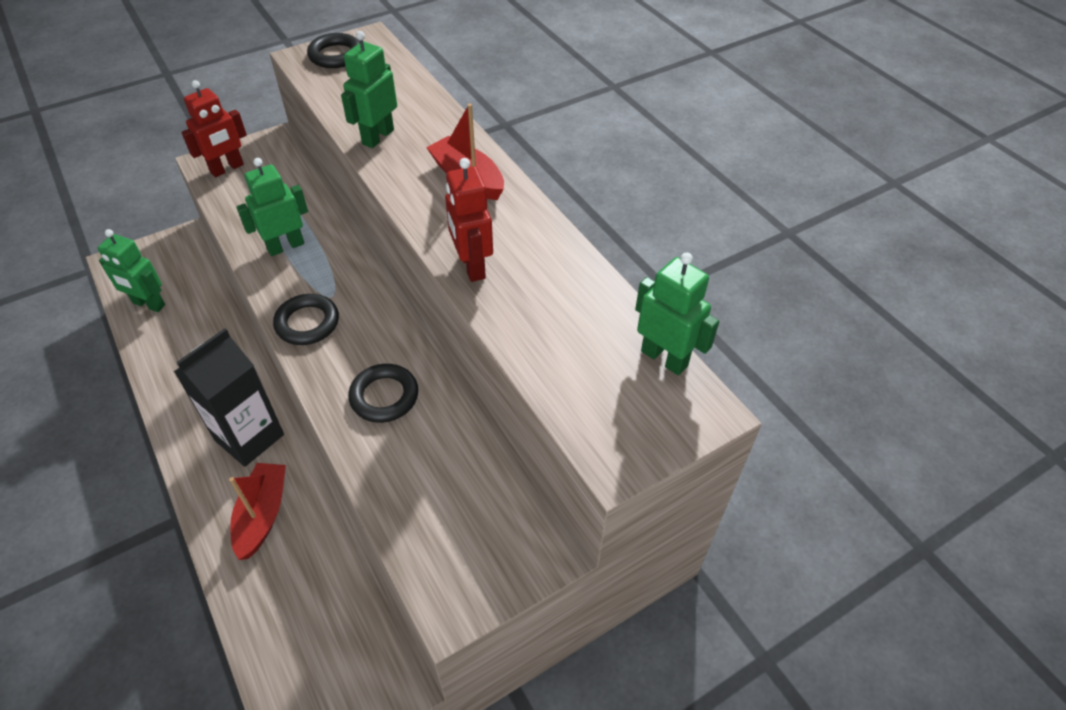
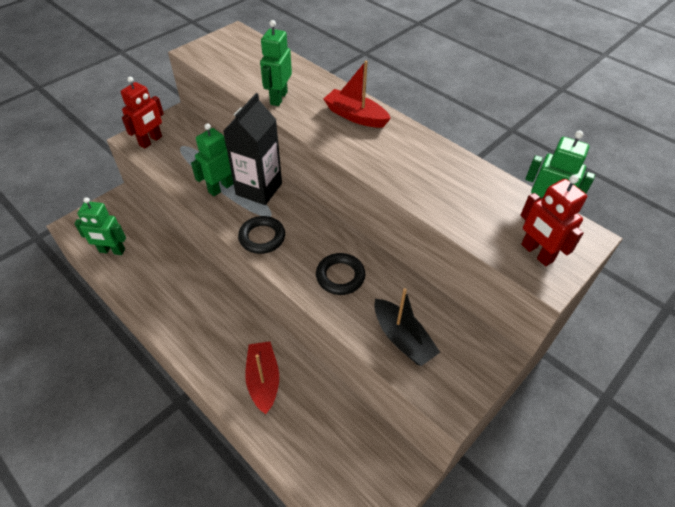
camera: 15 degrees left, 0 degrees up
(249, 437) = (230, 329): black carton -> black carton (259, 189)
(336, 55) = (218, 47): black ring -> none
(427, 500) = (402, 338): none -> black boat
(472, 266) = (389, 173): red robot -> red robot (536, 253)

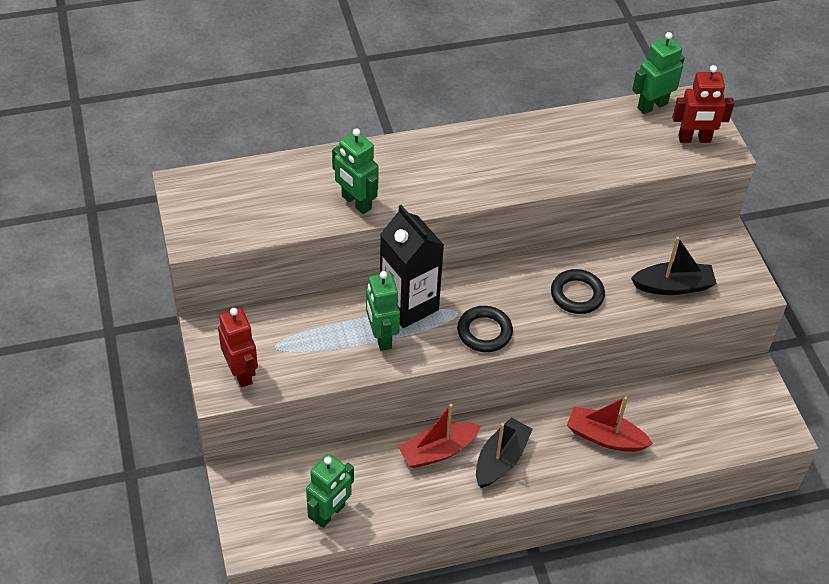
camera: 60 degrees left, 0 degrees up
(204, 321) = (501, 460): none -> black boat
(355, 116) = (436, 158): red boat -> red boat (438, 451)

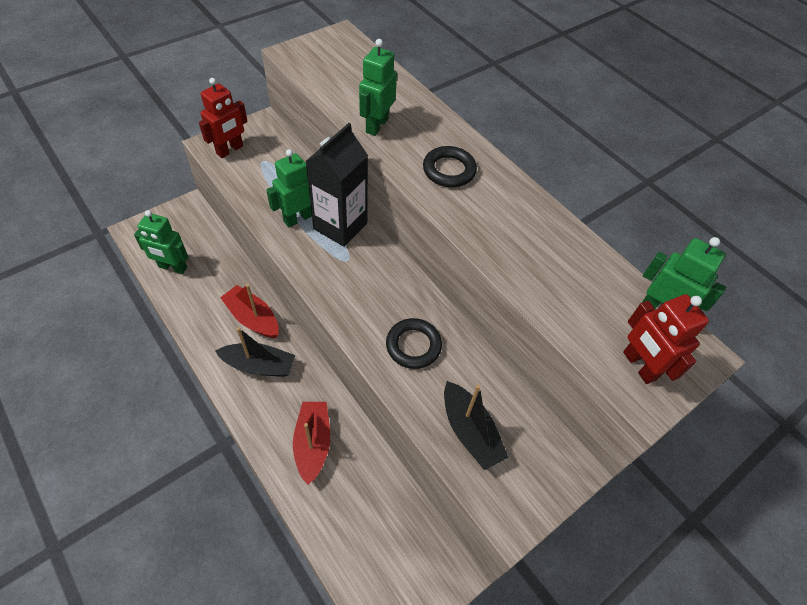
camera: 65 degrees right, 5 degrees up
(484, 332) = (334, 285): black ring -> black ring (449, 170)

